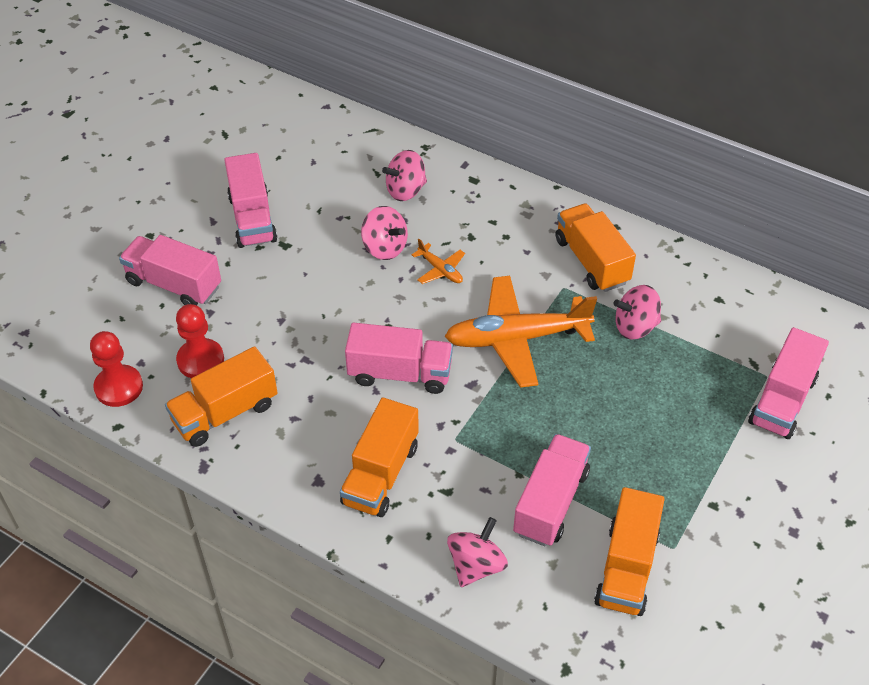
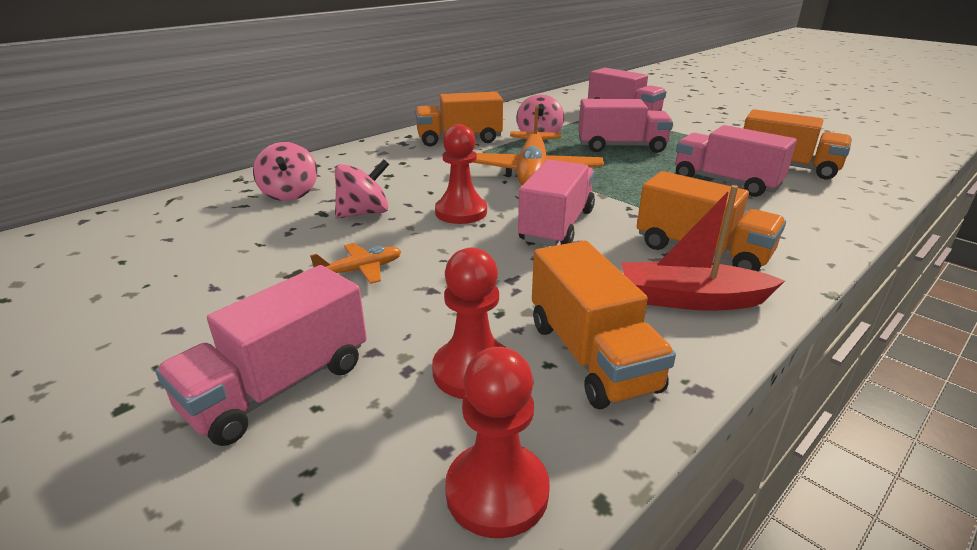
camera: 75 degrees left, 20 degrees down
(252, 218) = (215, 293): pink truck -> pink truck (621, 147)
(302, 464) = (690, 299): none -> red boat
(406, 306) = (461, 212): none -> red pawn
(440, 270) = (422, 191): orange plane -> orange plane (361, 270)
(476, 565) = (810, 218): pink spinning top -> none

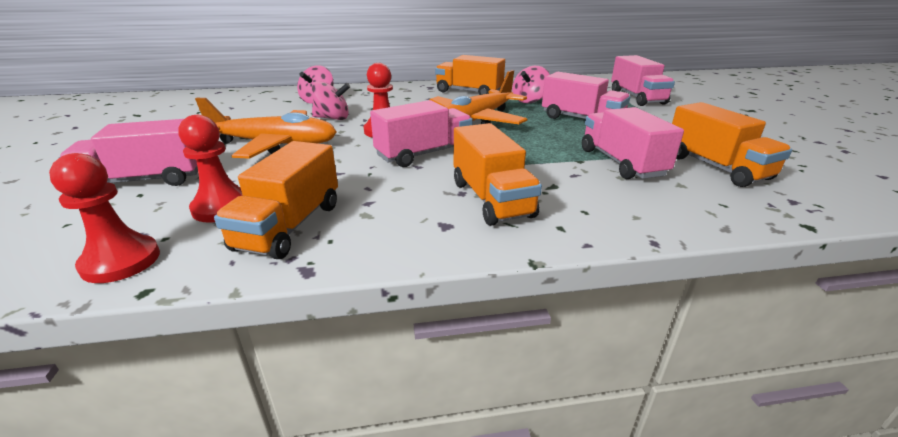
camera: 35 degrees right, 0 degrees up
(361, 270) = (275, 144): orange plane -> orange plane, size x2.28
(690, 299) = (415, 223): red boat -> none

